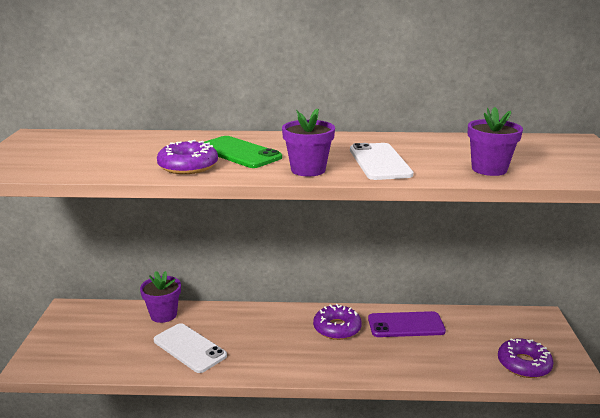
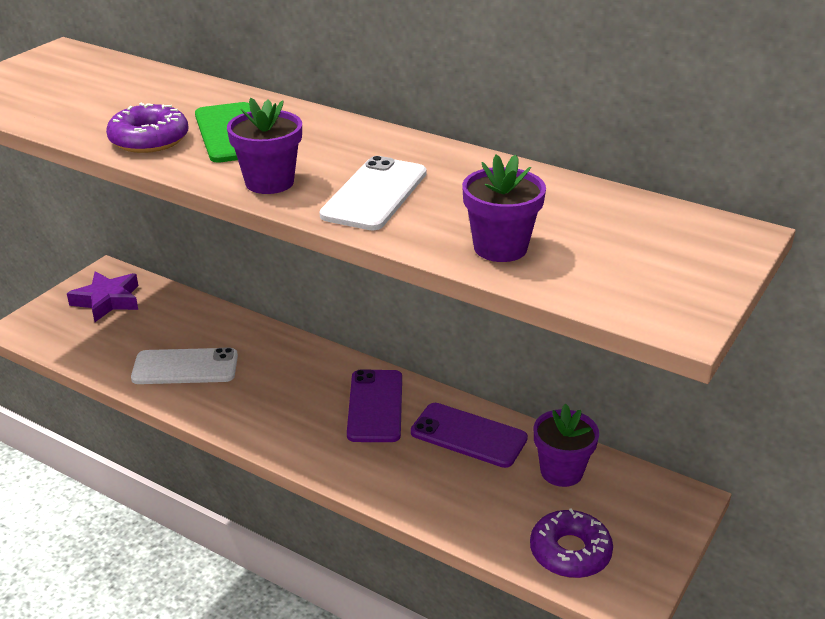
camera: 30 degrees right, 10 degrees up
(86, 326) = (107, 301): none -> purple star
(163, 315) = (196, 315): purple flower pot -> purple flower pot (561, 471)
(189, 348) = (185, 367): white phone -> white phone turned 75 degrees counterclockwise
(337, 328) = (375, 406): purple donut -> purple phone

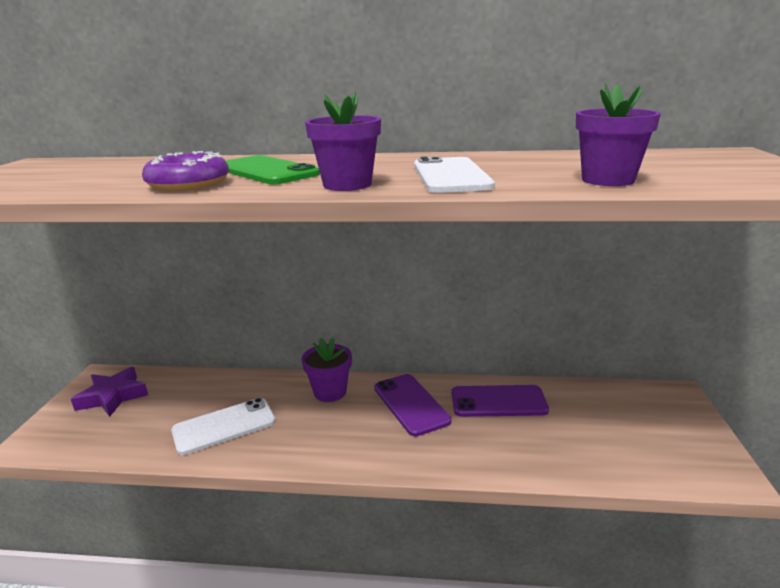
camera: 25 degrees left, 10 degrees down
(561, 471) = (585, 404): purple flower pot -> purple flower pot (330, 392)
(570, 552) = (654, 458): purple donut -> none

